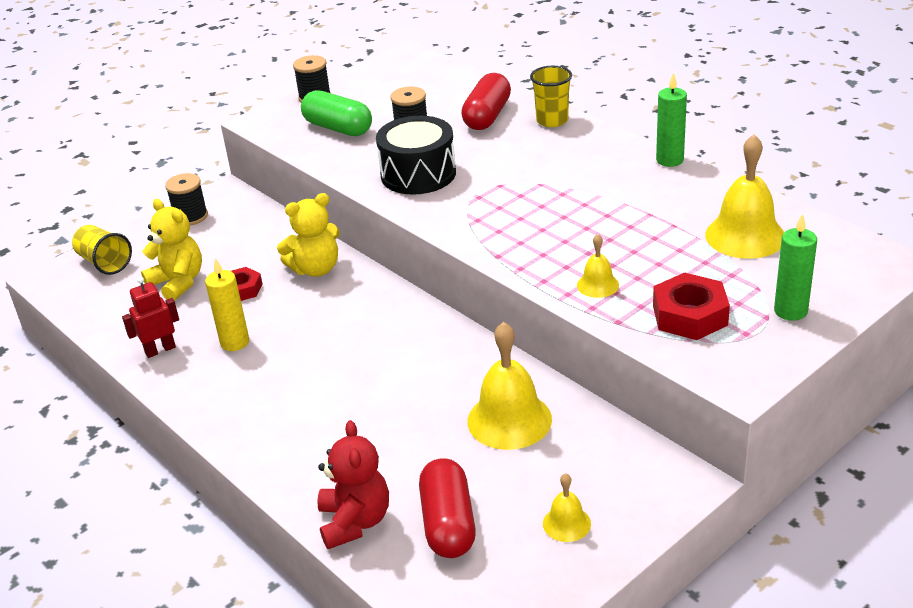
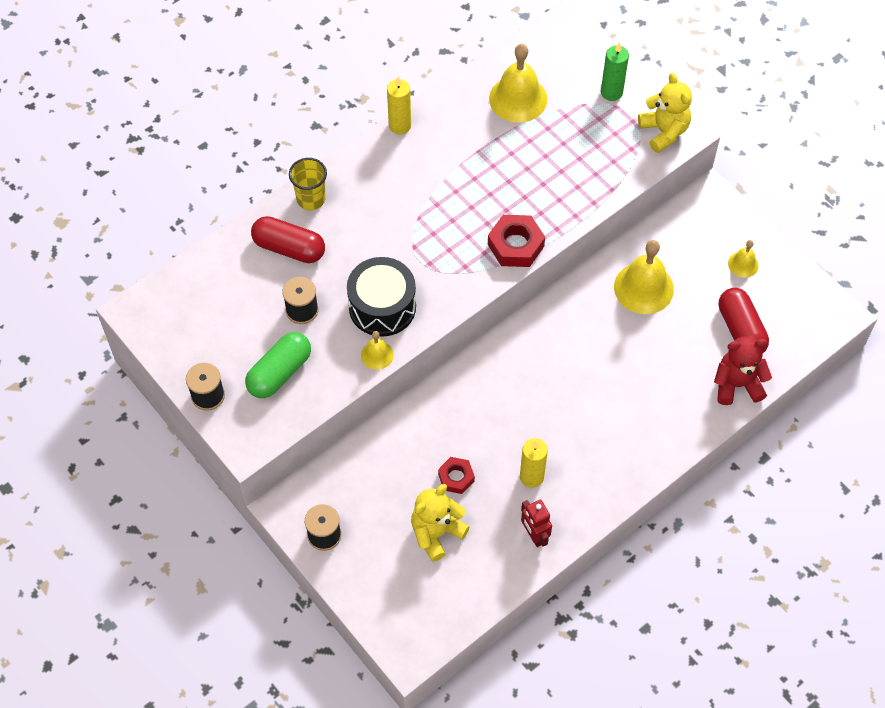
camera: 90 degrees left, 25 degrees up
(104, 262) = (391, 605): yellow cup -> none
(316, 269) = (435, 419): yellow teddy bear -> yellow teddy bear (664, 132)
(448, 524) = (741, 329): red capsule -> red capsule turned 75 degrees clockwise
(597, 285) = (567, 196): yellow bell -> yellow bell (377, 355)
(669, 160) = (400, 125): green candle -> yellow candle
(689, 315) = (609, 148): red nut -> red nut (515, 245)

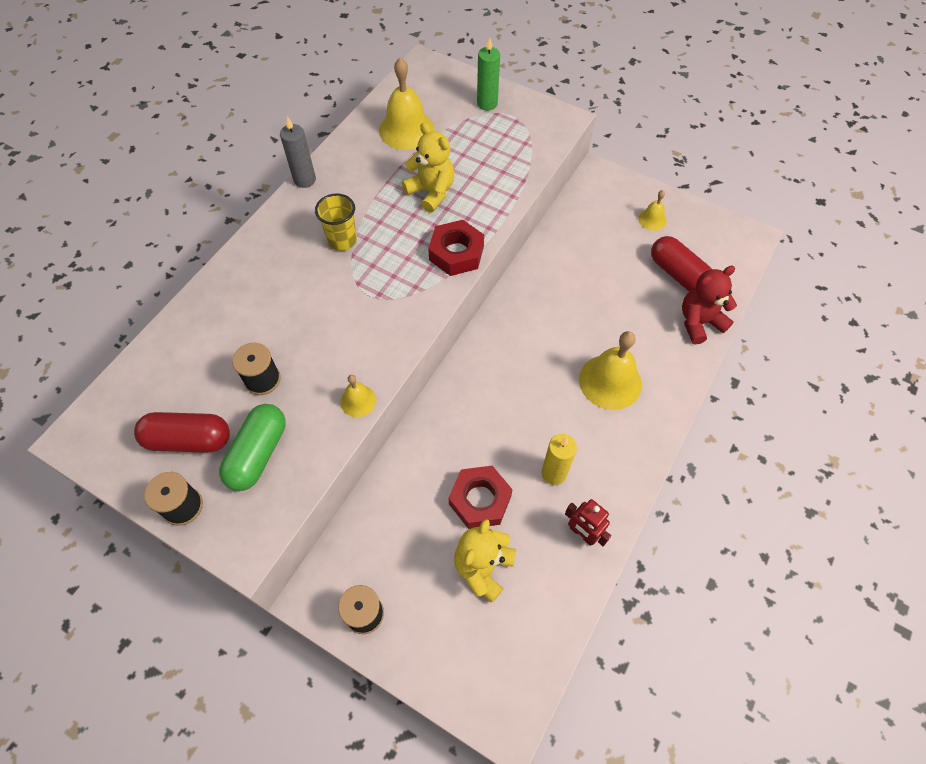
camera: 20 degrees left, 0 degrees up
(289, 248) = (229, 321): red capsule -> red capsule (189, 440)
(311, 199) = (238, 268): yellow cup -> yellow cup (342, 240)
(382, 307) = (346, 350): black drum -> none
(400, 125) = (304, 180): yellow candle -> grey candle
(456, 477) = (480, 500): red nut -> red nut, size x1.58
(643, 288) = (578, 264): yellow bell -> yellow bell (610, 381)
(664, 132) = (547, 122): yellow teddy bear -> yellow teddy bear (431, 192)

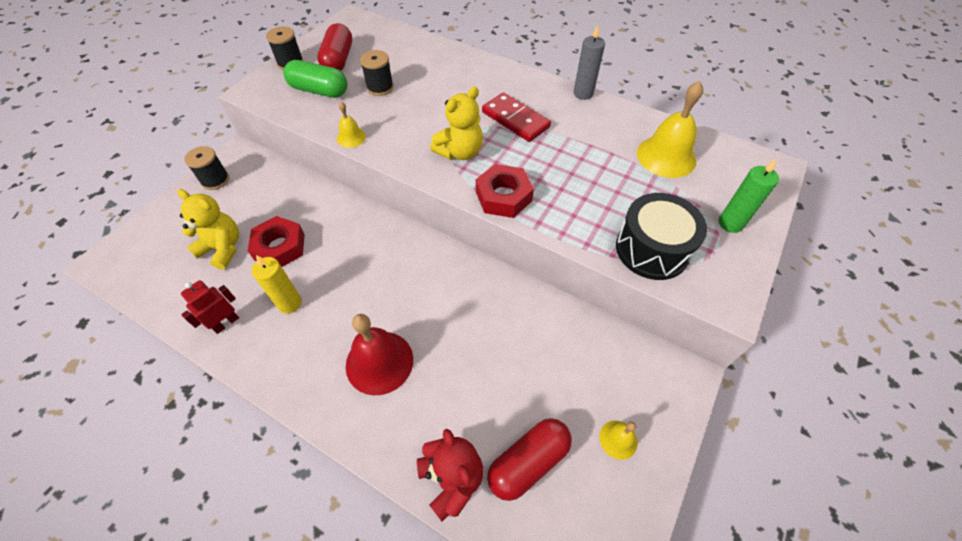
camera: 90 degrees right, 5 degrees down
(342, 240) = (515, 120): yellow cup -> red domino
(431, 192) = (581, 177): yellow teddy bear -> yellow teddy bear (460, 152)
(516, 155) = (652, 249): none -> black drum
(610, 381) = (379, 362): yellow bell -> red bell

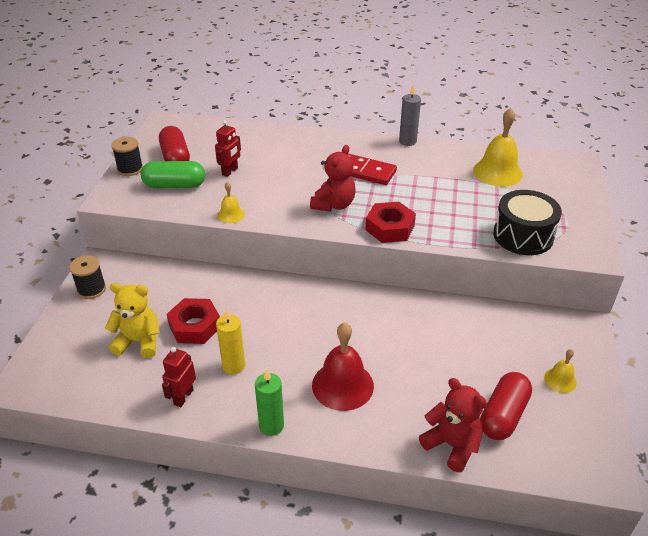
camera: 20 degrees left, 15 degrees down
(380, 87) = (230, 171): black spool -> red robot
(460, 152) = (333, 205): yellow teddy bear -> red teddy bear
(730, 223) = (568, 206): green candle -> green candle (271, 426)

